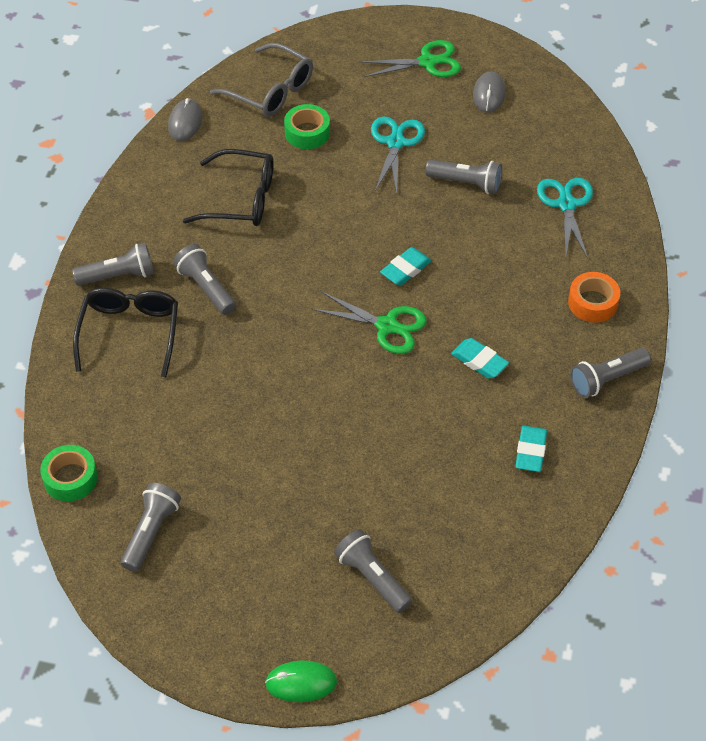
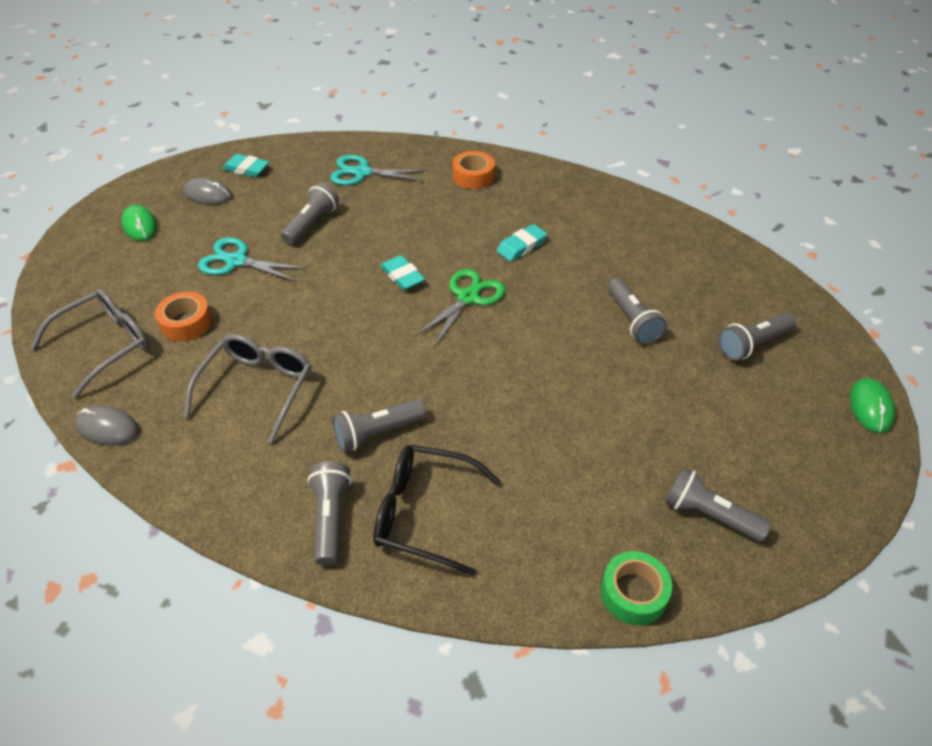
camera: 80 degrees left, 5 degrees down
(241, 199) = (257, 388): black glasses -> grey glasses
(307, 132) = (186, 323): green tape -> orange tape
(427, 62) = (140, 225): green scissors -> green mouse
(530, 451) = (620, 232): turquoise eraser -> turquoise eraser (246, 169)
(607, 379) = (553, 182): grey flashlight -> grey flashlight (632, 320)

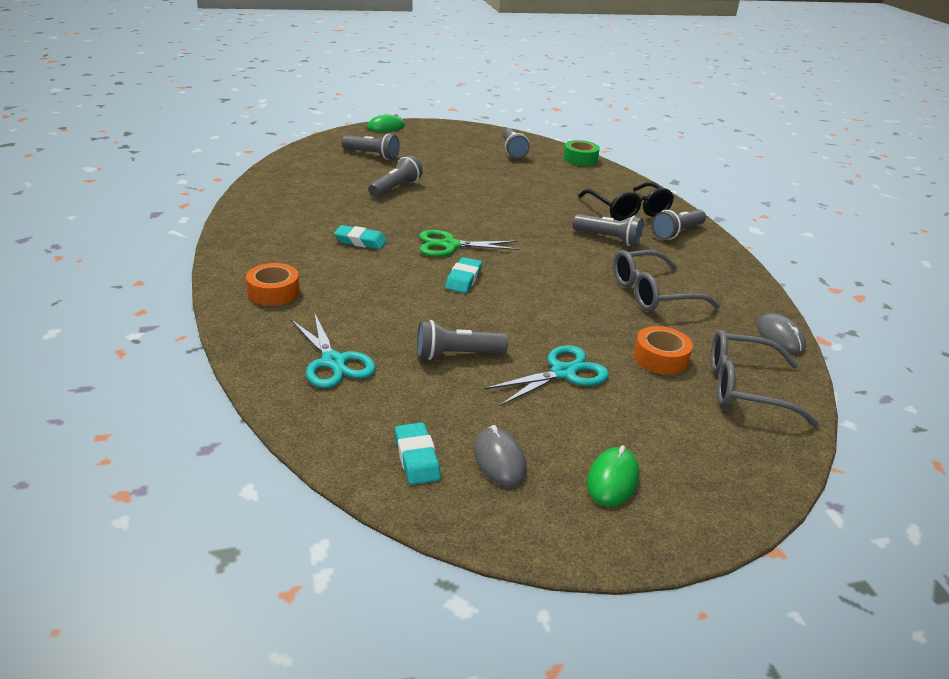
camera: 130 degrees left, 15 degrees down
(236, 261) = (563, 373): turquoise scissors -> turquoise scissors turned 105 degrees counterclockwise

